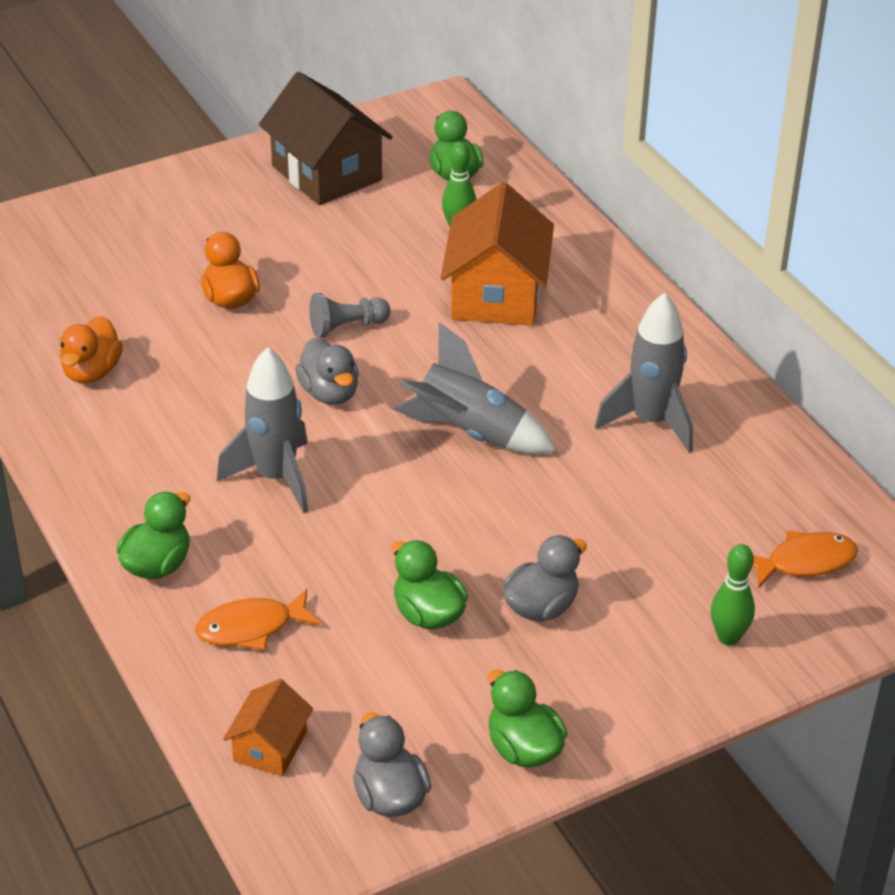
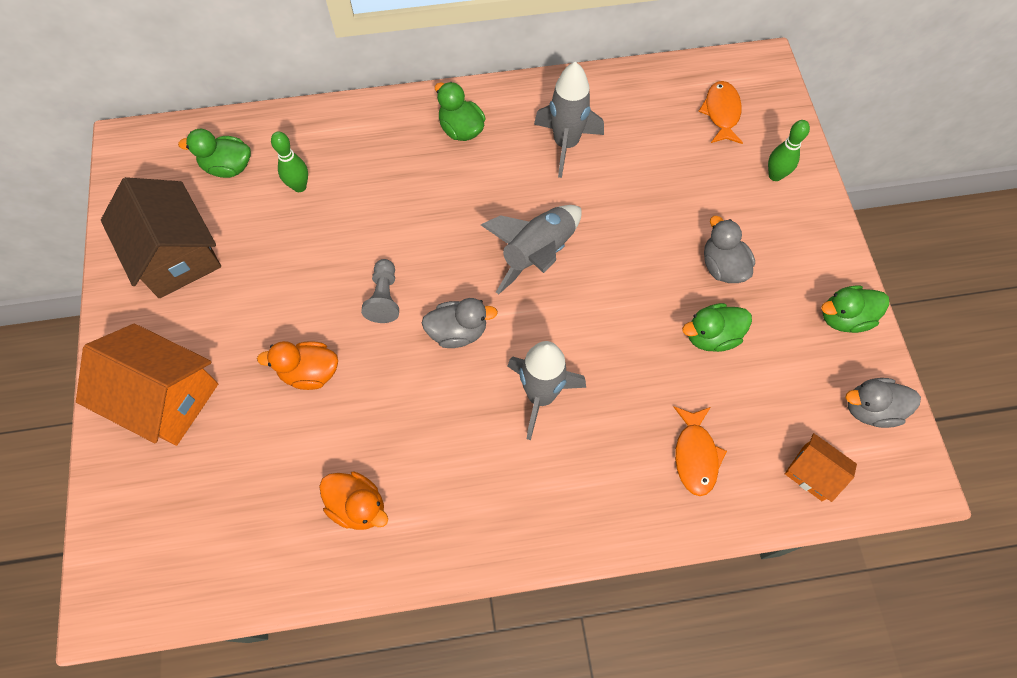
camera: 70 degrees left, 25 degrees up
(157, 565) = (610, 506): green duck -> green duck (461, 129)
(326, 173) = (176, 255): brown house -> brown house turned 75 degrees clockwise
(496, 294) = (390, 187): orange house -> orange house (165, 397)

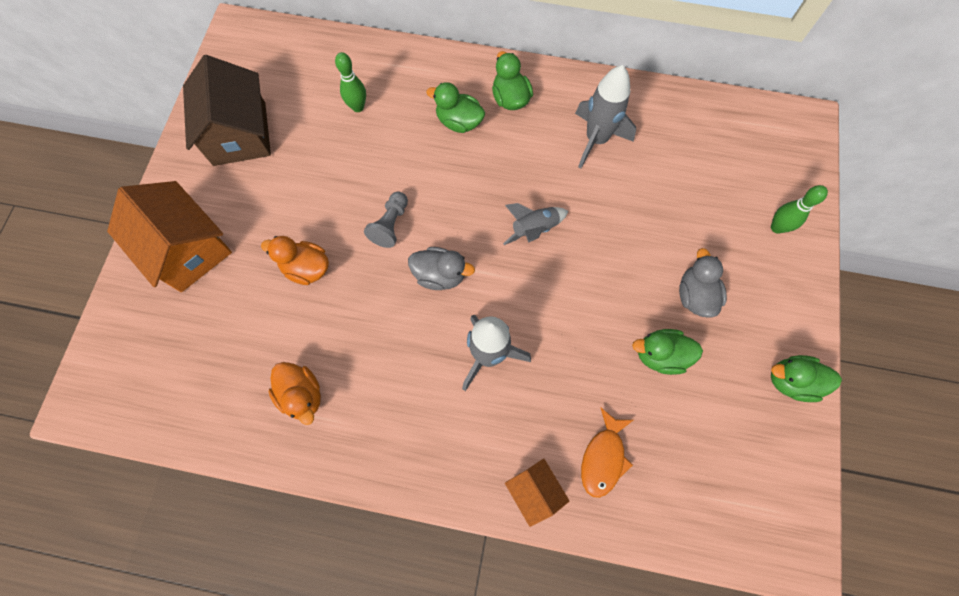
camera: 20 degrees right, 5 degrees up
(228, 167) = (307, 73): green duck -> green duck (459, 122)
(538, 253) = (534, 229): grey rocket -> grey rocket, size x0.64
(721, 113) = (749, 154): orange fish -> none
(812, 473) = (704, 513): orange house -> orange house (534, 491)
(870, 409) = (782, 474): grey duck -> none

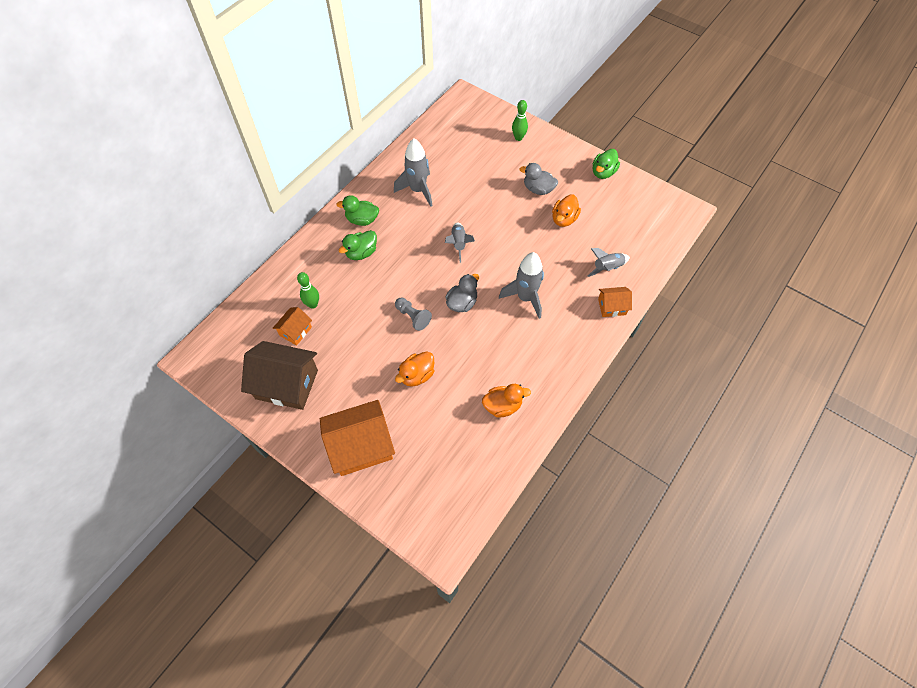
camera: 65 degrees left, 10 degrees down
(313, 107) = (295, 331): none -> orange house
(603, 457) = (607, 268): orange fish -> grey rocket
(660, 355) = (564, 219): green duck -> orange duck

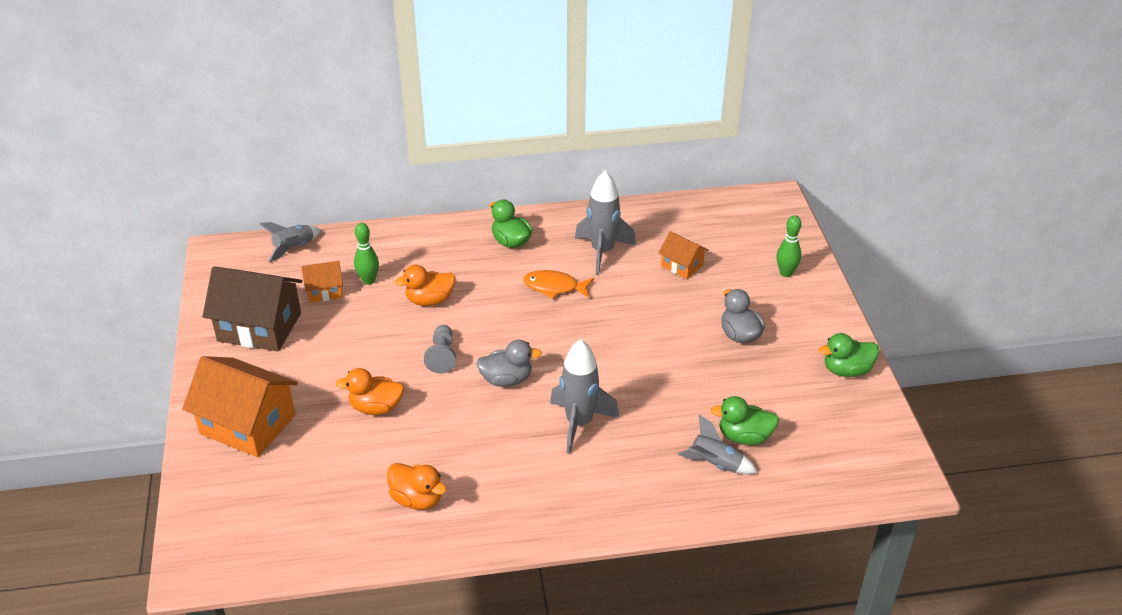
camera: 45 degrees right, 20 degrees down
(287, 384) = (259, 327): brown house -> brown house turned 45 degrees counterclockwise
(361, 253) = (471, 269): green duck -> green duck (744, 437)
(419, 230) = (554, 287): none -> orange fish
(458, 244) = (577, 326): grey rocket -> grey rocket (294, 248)
(564, 219) = (730, 382): orange duck -> orange duck (429, 300)
(612, 307) = (666, 504): orange house -> orange house (682, 265)

